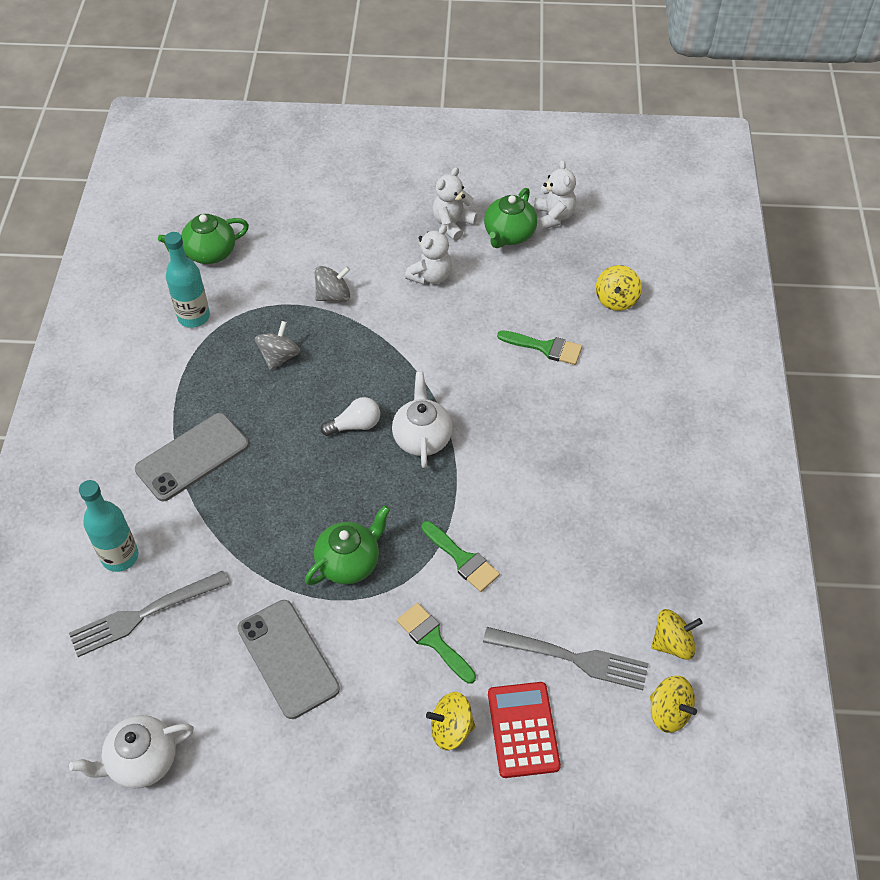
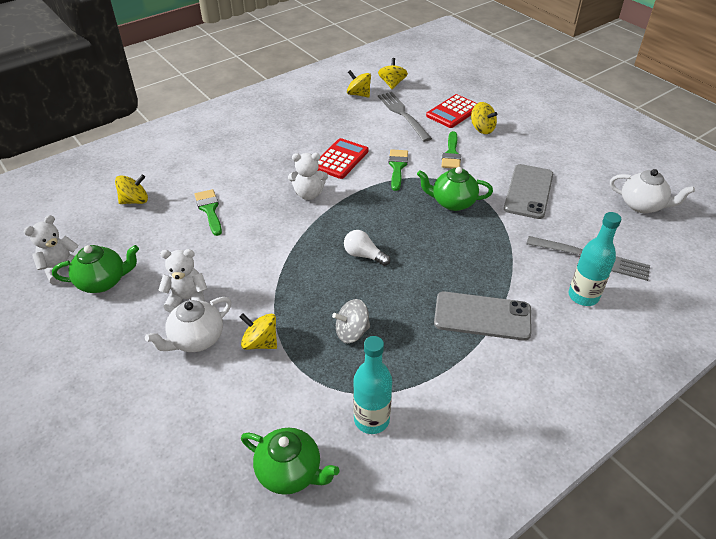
camera: 130 degrees left, 10 degrees down
(333, 296) = (260, 342): grey spinning top -> yellow spinning top
(422, 438) = (339, 222): white teapot -> white teapot (196, 339)
(452, 224) = (113, 321): white teddy bear -> white teddy bear (309, 194)
(531, 513) = (340, 159): none -> red calculator

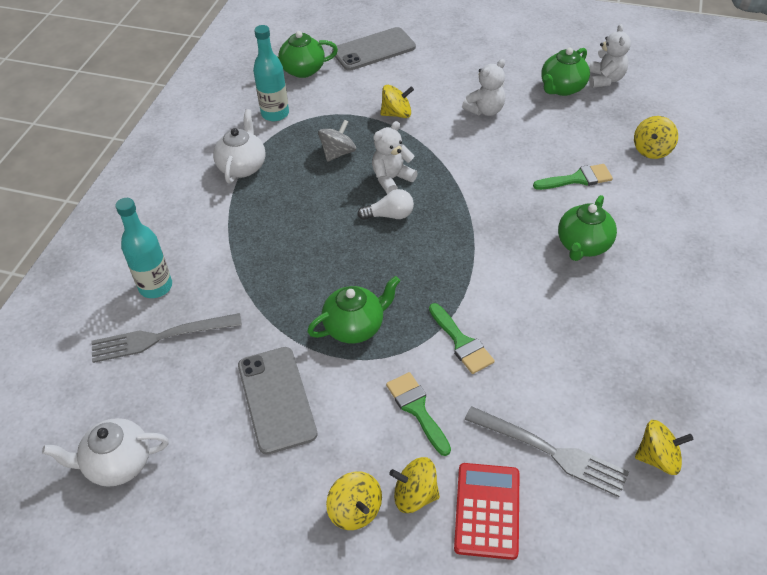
camera: 145 degrees right, 5 degrees up
(196, 339) = (443, 93): white teapot -> white teapot (242, 166)
(209, 210) = (577, 179): green brush -> green brush turned 45 degrees counterclockwise
(267, 174) = (583, 245): none -> green teapot
(309, 194) = (513, 247): white teddy bear -> white teddy bear (391, 179)
(340, 159) = (536, 314): red calculator -> none
(392, 84) = (643, 524): yellow spinning top -> yellow spinning top (355, 510)
(482, 316) = (241, 218): grey phone -> grey phone (373, 49)

